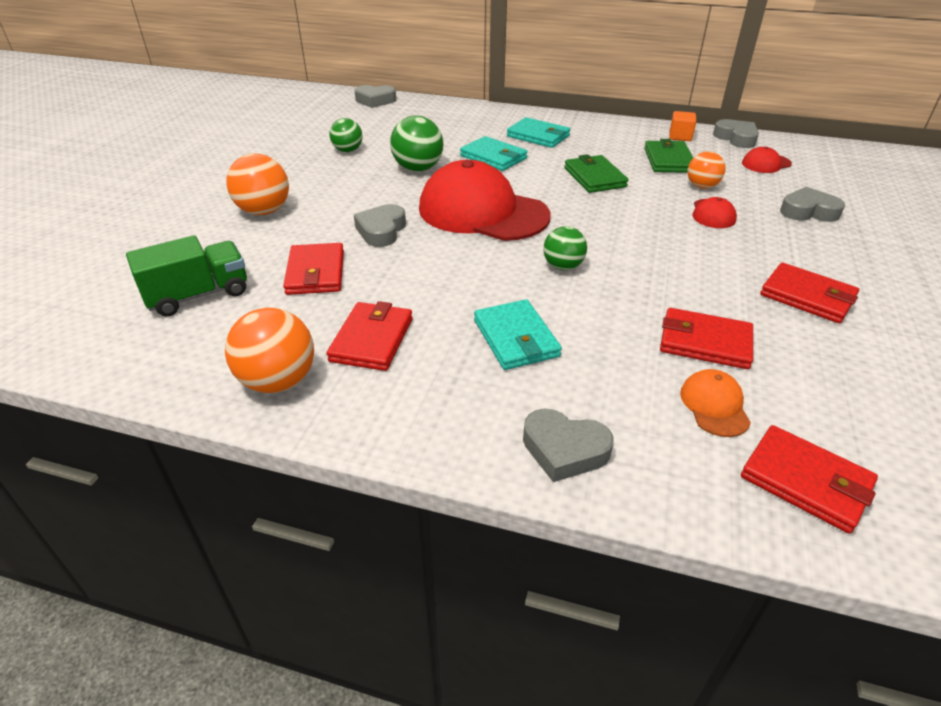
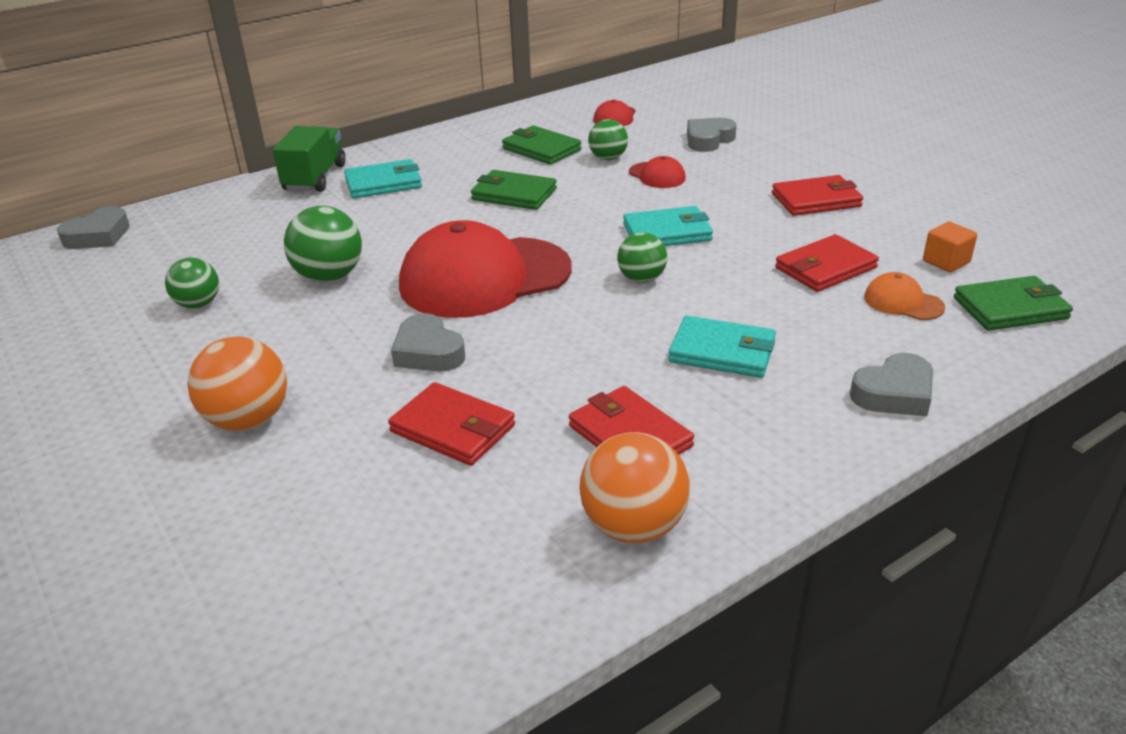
camera: 50 degrees left, 5 degrees down
(198, 295) = (379, 538): green truck -> green truck (315, 178)
(493, 157) = (383, 224): turquoise wallet -> turquoise wallet (667, 232)
(680, 137) = (510, 124): orange cube -> orange cube (946, 262)
(702, 186) = (608, 158): orange ball -> green ball
(736, 138) = (554, 105): grey heart -> none
(805, 481) = (1010, 308): red wallet -> green wallet

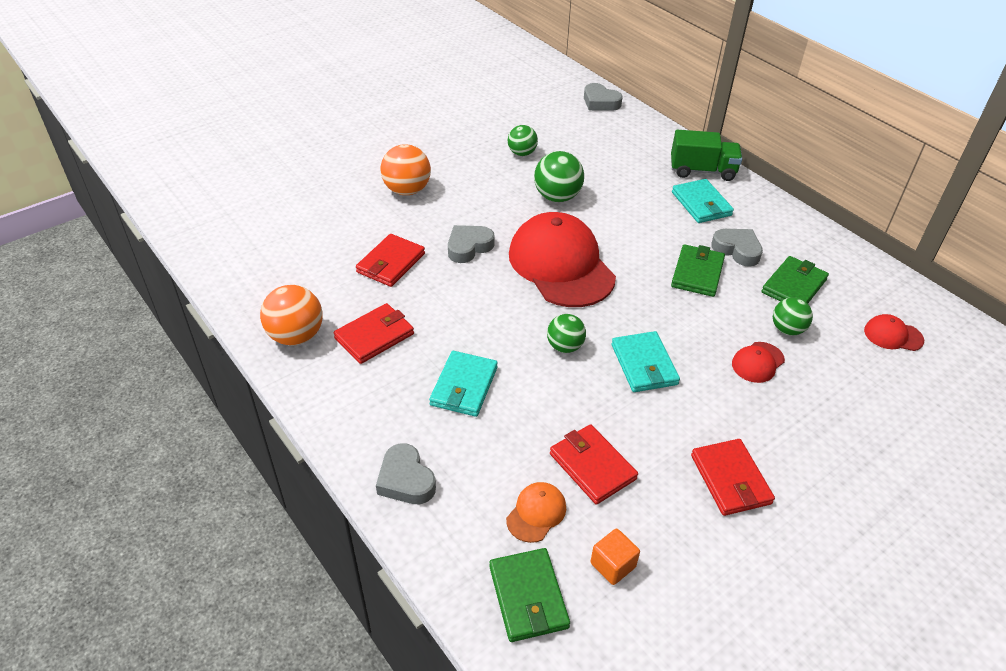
camera: 85 degrees right, 10 degrees up
(708, 140) = (857, 406): grey heart -> grey heart (737, 250)

